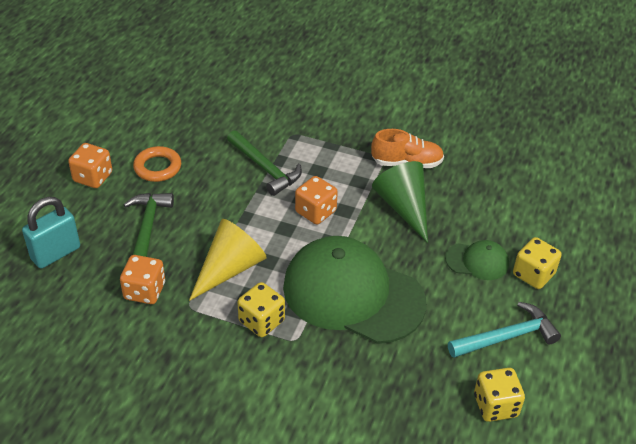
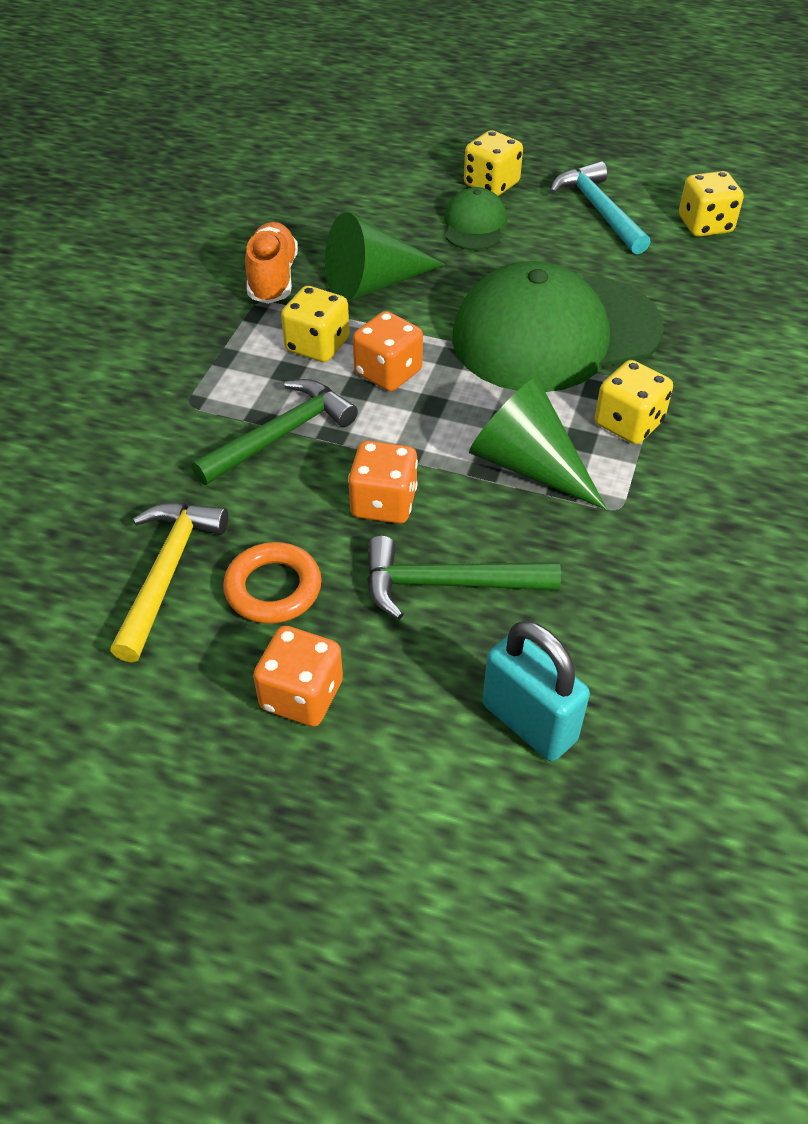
camera: 90 degrees left, 5 degrees up
(145, 291) = (598, 569): orange dice -> orange dice (383, 503)
(174, 133) = (167, 573): none -> yellow hammer
(230, 269) = (528, 465): yellow cone -> green cone
(341, 182) = (317, 345): none -> yellow dice
(353, 294) = (555, 333): green cap -> green cap turned 45 degrees clockwise

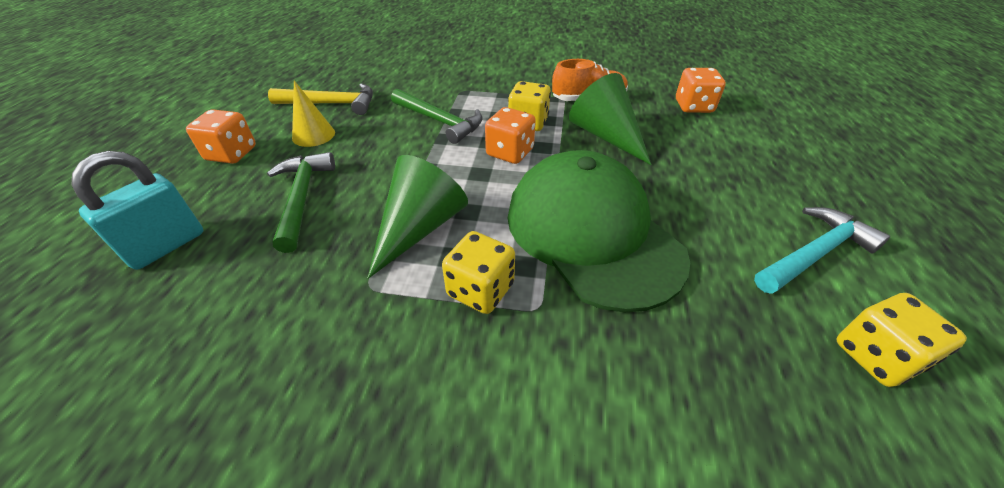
camera: 80 degrees right, 5 degrees down
(273, 588) = (313, 135): orange ring -> yellow cone
(383, 503) = (379, 164): orange dice -> orange dice (693, 106)
(474, 225) = (717, 175): green cap -> none
(491, 184) = (788, 179): yellow dice -> none

